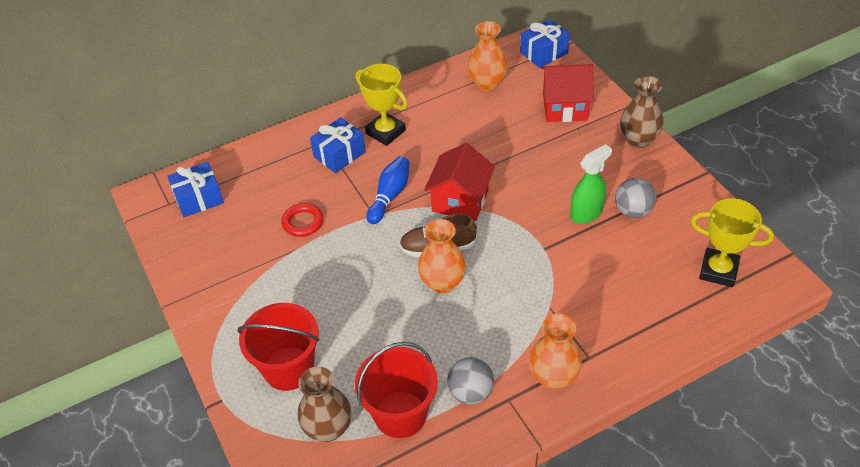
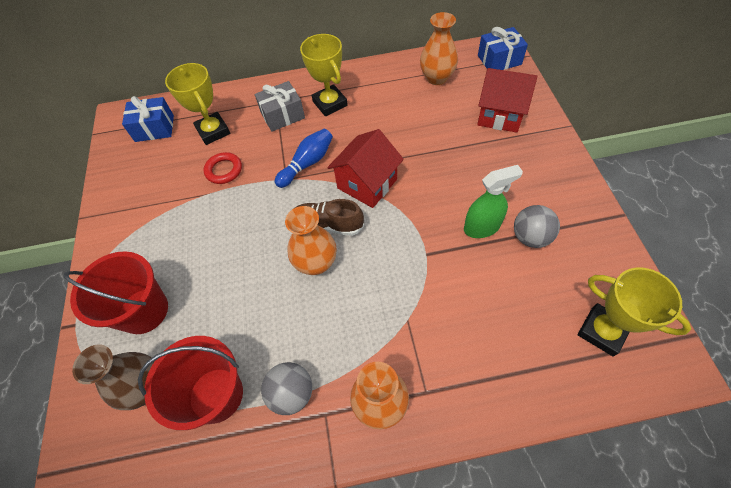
camera: 20 degrees right, 10 degrees up
(269, 187) = (213, 131): none -> yellow trophy
(339, 154) = (282, 115): blue gift -> grey gift
(638, 139) = (561, 163): brown vase -> none

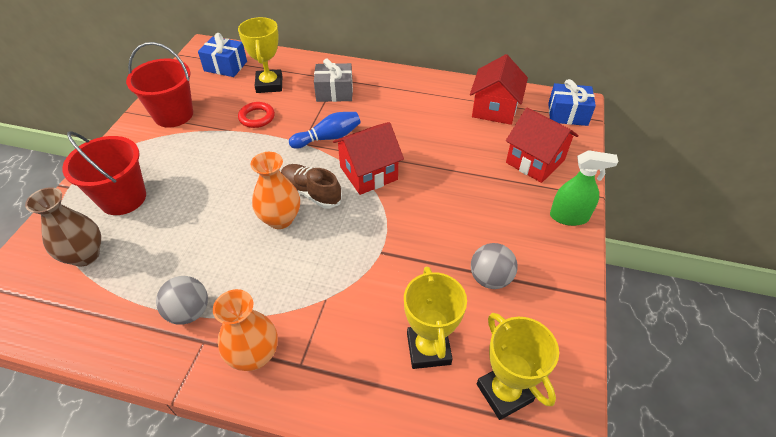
camera: 20 degrees right, 10 degrees down
(216, 395) = (131, 285): red bucket -> red bucket (173, 115)
(330, 103) = (381, 97): yellow trophy -> yellow trophy (428, 349)
(437, 78) = (494, 109): orange vase -> red house
(482, 227) = (448, 251): green spray bottle -> green spray bottle (569, 217)

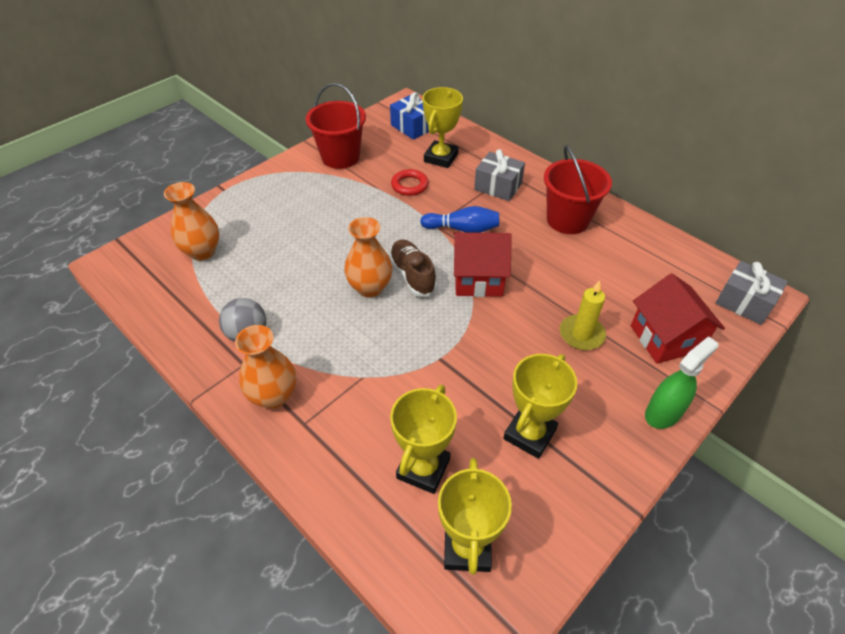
camera: 30 degrees right, 0 degrees up
(85, 255) = (202, 252): brown vase -> orange vase
(123, 198) = (257, 216): red bucket -> red bucket (567, 220)
(476, 184) = (581, 334): none -> yellow candle
(490, 278) = (529, 434): grey ball -> yellow trophy
(494, 109) = (658, 265): red house -> none
(567, 114) = (744, 302): blue gift -> grey gift
(569, 217) = (663, 413): green spray bottle -> green spray bottle turned 75 degrees counterclockwise

